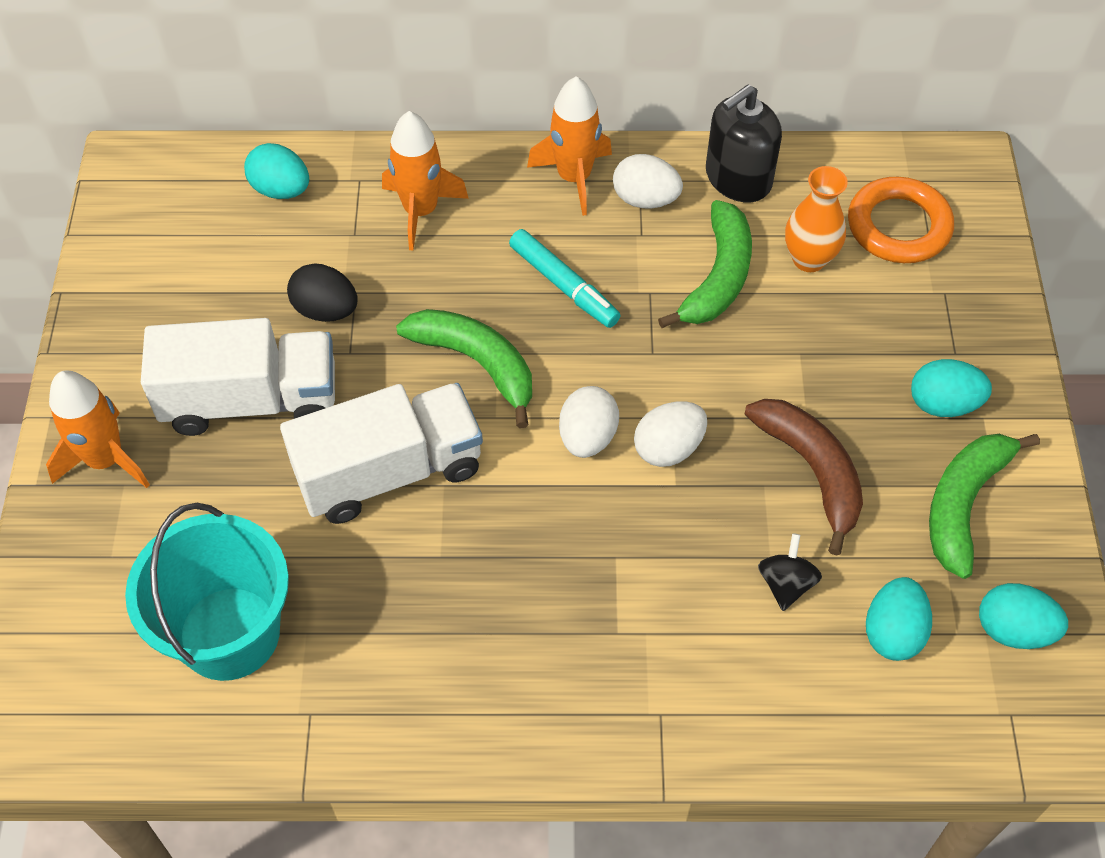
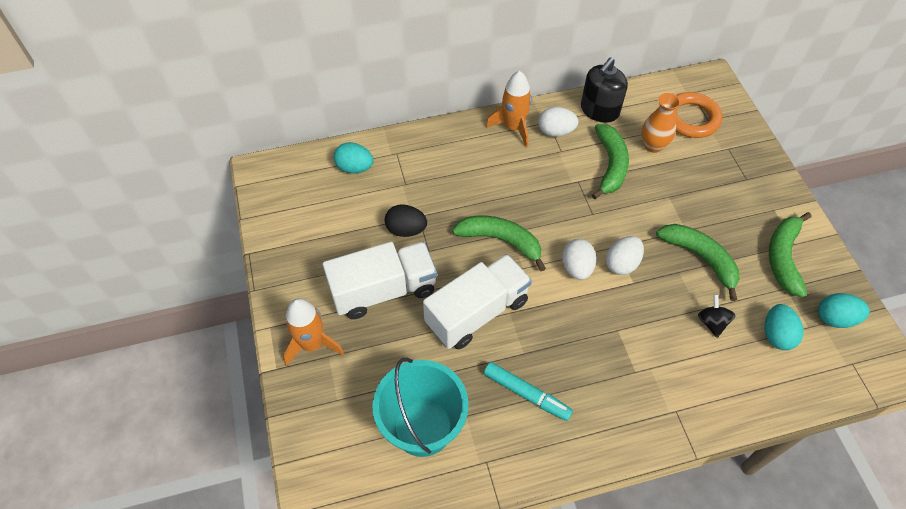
camera: 15 degrees left, 0 degrees up
(420, 211) = (437, 163): orange rocket -> none
(564, 285) = (531, 187): turquoise marker -> turquoise marker (526, 394)
(811, 471) = (700, 258): brown banana -> green banana
(943, 404) = (751, 207): turquoise egg -> none

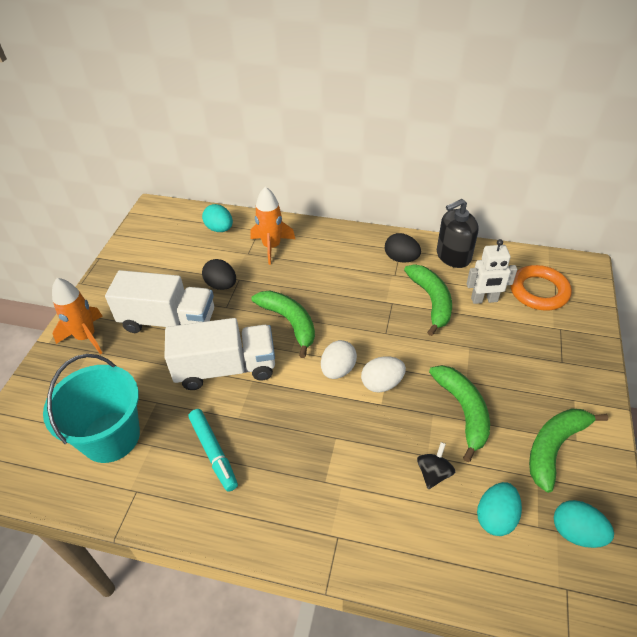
camera: 30 degrees right, 10 degrees down
(513, 127) = (366, 243): orange rocket -> orange rocket (272, 247)
(555, 131) = (401, 259): white egg -> black egg
(610, 165) = (431, 301): green banana -> green banana turned 45 degrees counterclockwise
(653, 145) = (484, 300): orange vase -> white robot

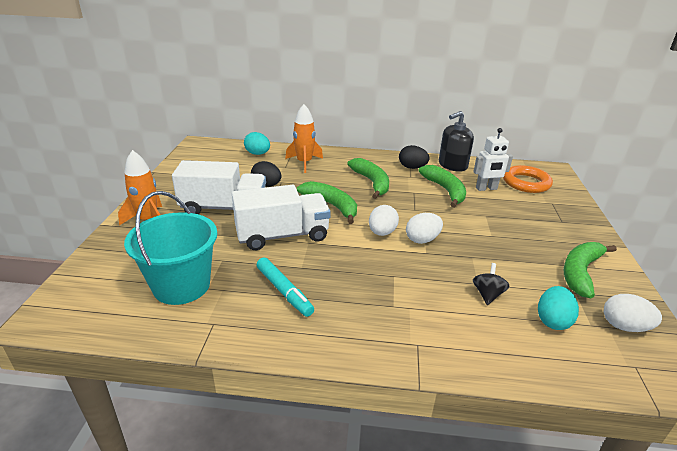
camera: 10 degrees left, 15 degrees down
(463, 411) = (496, 253): green banana -> green banana (371, 182)
(576, 532) = (624, 326): turquoise egg -> white egg

